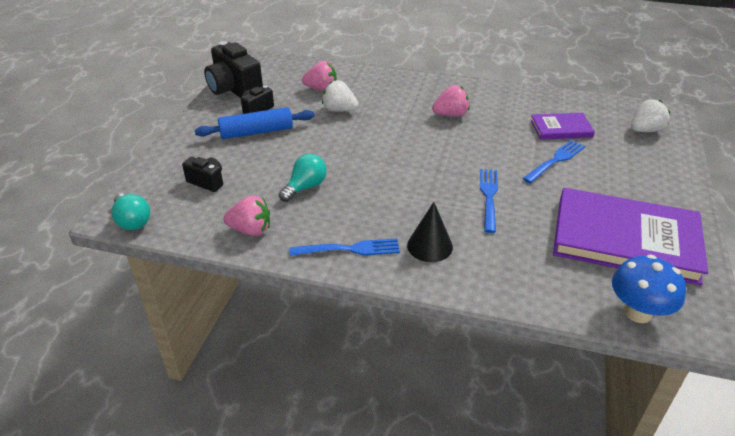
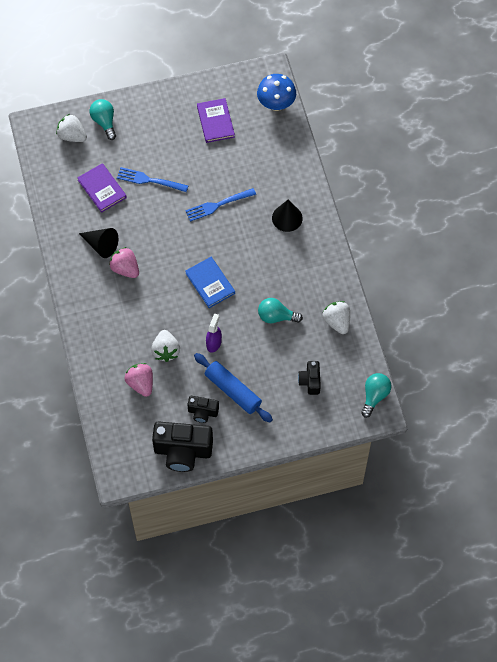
camera: 120 degrees left, 25 degrees up
(234, 90) = (183, 451): black camera -> black camera turned 75 degrees clockwise
(250, 230) = (337, 321): pink strawberry -> white strawberry
(318, 138) = (214, 343): none -> purple spray bottle
(349, 249) = (318, 258): blue fork -> none
(389, 157) = (210, 283): none -> blue book
(489, 109) = (101, 245): none -> black cone
(625, 239) = (215, 121): purple book -> purple book, size x0.49
(658, 155) = (104, 122): none -> turquoise light bulb

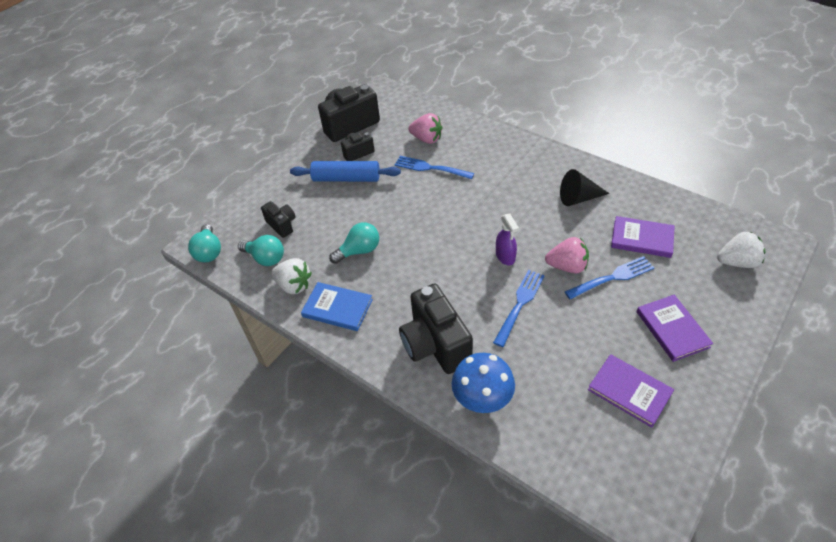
camera: 145 degrees right, 15 degrees down
(104, 122) = (731, 298): turquoise light bulb -> turquoise light bulb (265, 258)
(125, 268) = (535, 196): pink strawberry -> pink strawberry (567, 266)
(156, 131) = (672, 329): none -> purple book
(166, 351) = (431, 168): white strawberry -> blue fork
(210, 283) = (449, 235): blue book -> blue book (337, 308)
(214, 343) = (396, 197): purple spray bottle -> purple spray bottle (505, 256)
(276, 104) = (591, 476): blue mushroom -> blue mushroom (482, 399)
(287, 218) = (435, 344): black cone -> black camera

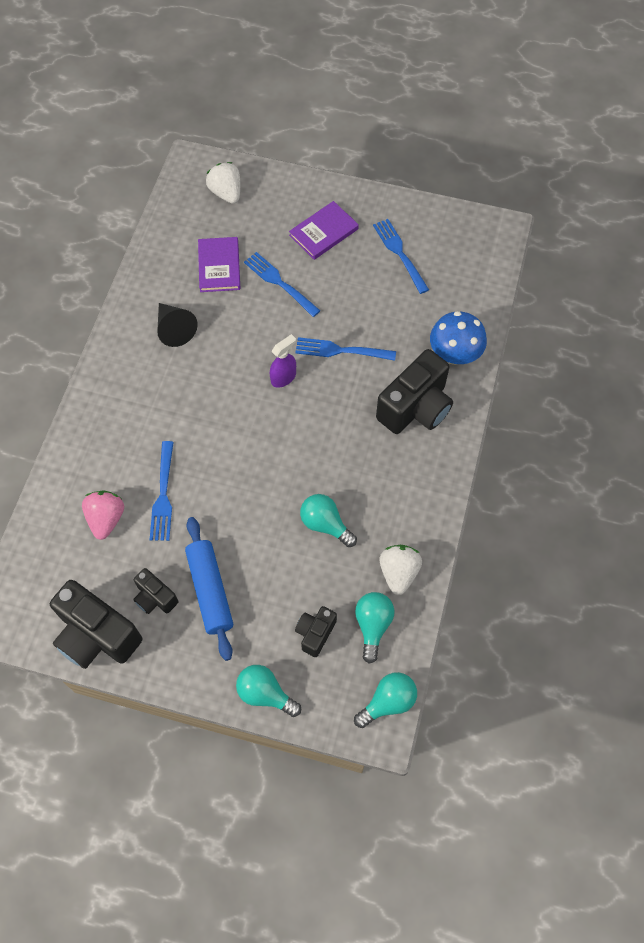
camera: 115 degrees left, 15 degrees up
(261, 191) = (265, 693): none -> turquoise light bulb
(337, 308) = (410, 513): blue book -> none
(567, 266) = (278, 321): pink strawberry -> none
(629, 391) = (400, 254): purple book -> blue fork

